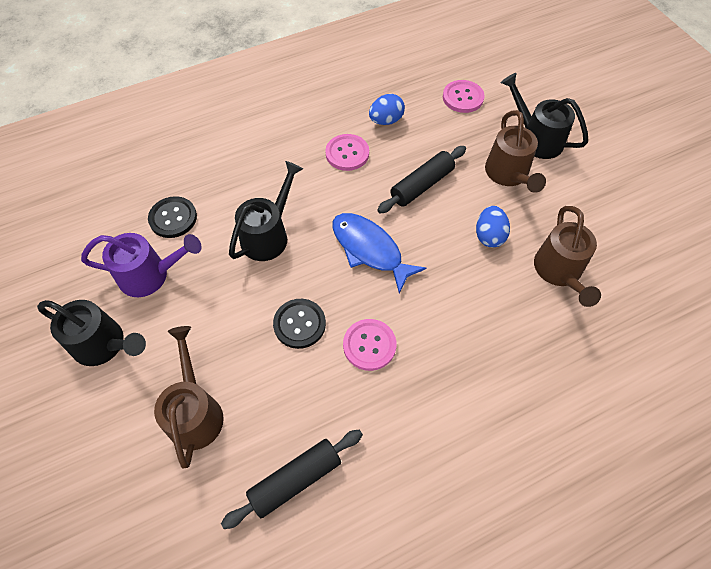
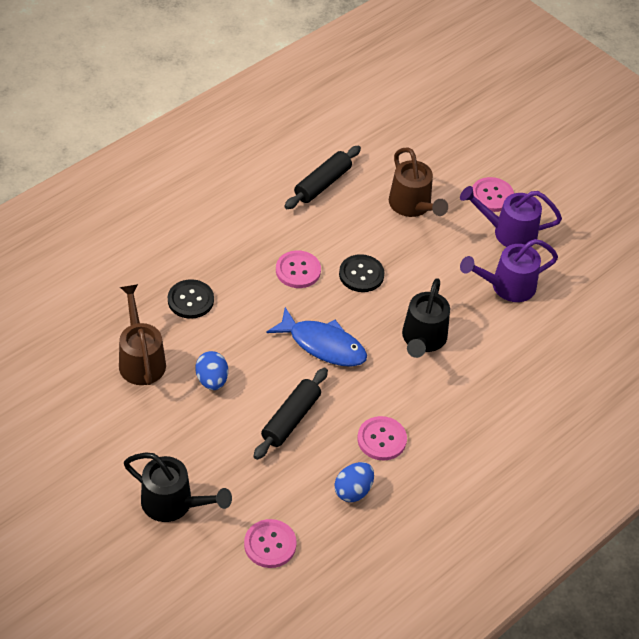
camera: 160 degrees right, 10 degrees down
(89, 406) = (492, 196): none -> pink button
(105, 345) = (508, 232): black watering can -> purple watering can
(173, 218) = (520, 337): black button -> black button (190, 300)
(508, 175) = (200, 450): brown watering can -> none

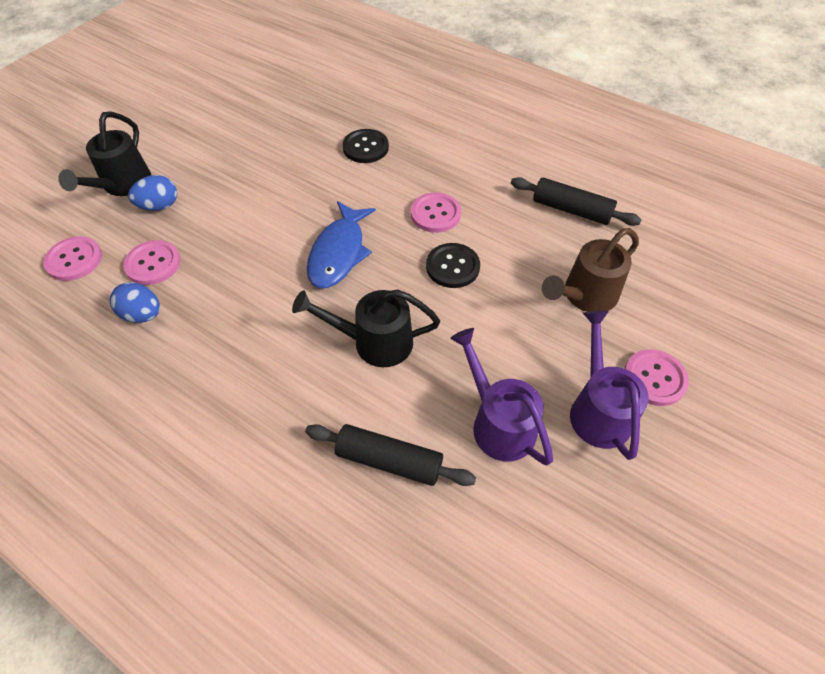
camera: 80 degrees right, 5 degrees up
(140, 359) = (285, 132): brown watering can -> none
(212, 380) = (271, 180): blue egg -> blue egg (159, 206)
(291, 419) = (233, 246): black rolling pin -> black rolling pin (389, 460)
(381, 439) = (216, 327): pink button -> pink button (153, 264)

